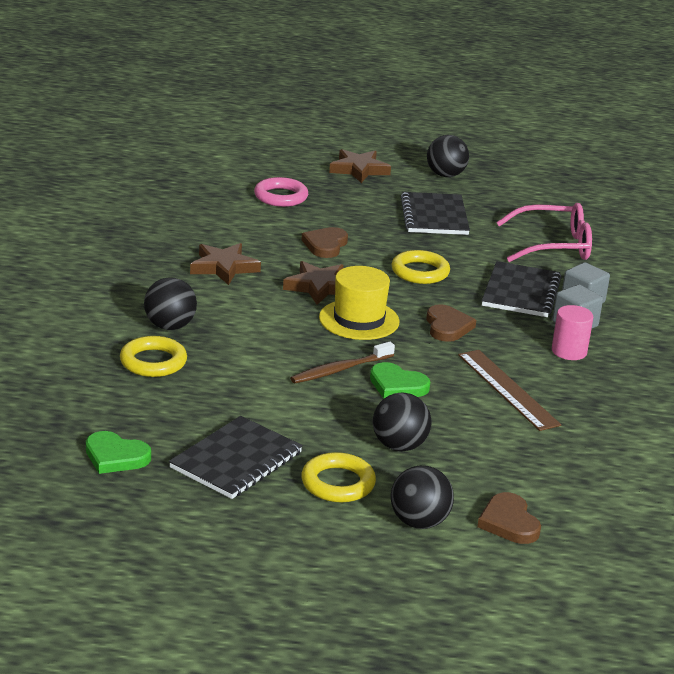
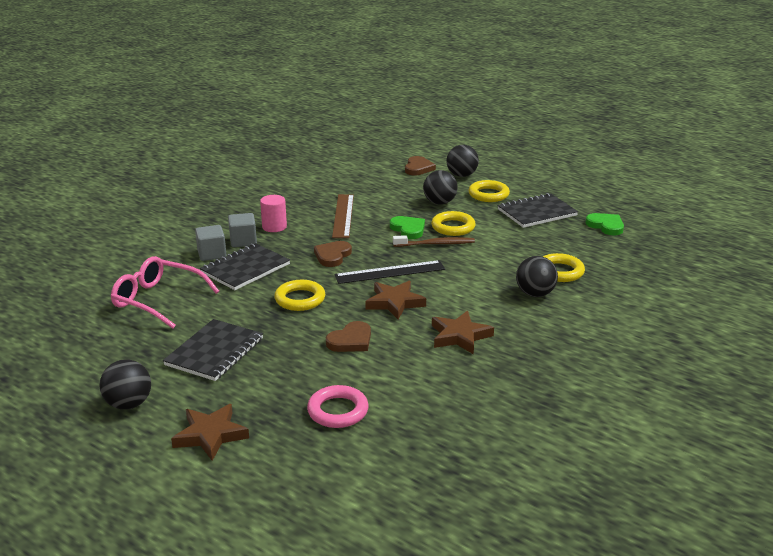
camera: 150 degrees left, 0 degrees up
(340, 403) = (453, 227): none -> yellow ring
(359, 320) = (390, 272): yellow hat -> black ruler

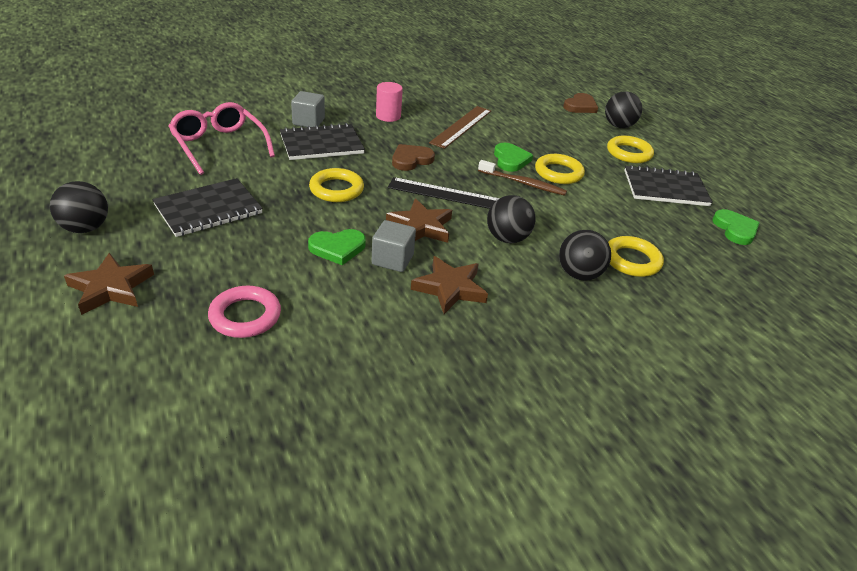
camera: 25 degrees right, 10 degrees up
(243, 241) = (347, 119): grey cube -> grey cube (392, 259)
(351, 341) = (337, 248): brown heart -> green heart
(439, 203) = (569, 145): black ball -> black ball (507, 238)

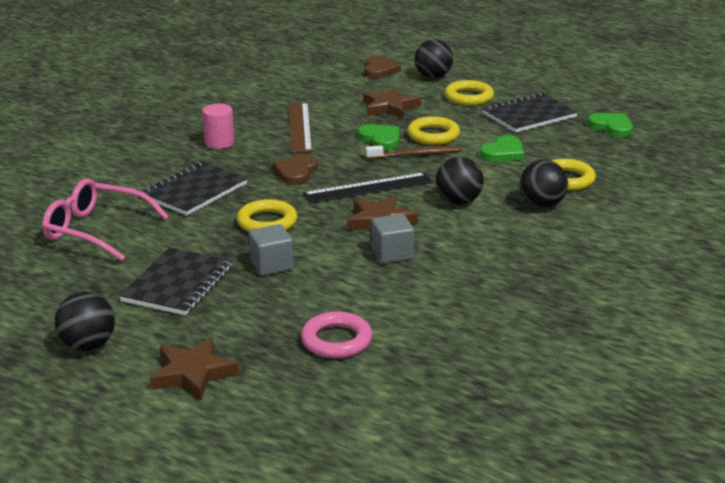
camera: 30 degrees left, 10 degrees down
(308, 122) = (150, 176): grey cube -> grey cube (271, 265)
(337, 248) = (336, 265): green heart -> green heart (503, 153)
(450, 288) = (463, 254): brown star -> brown star (390, 107)

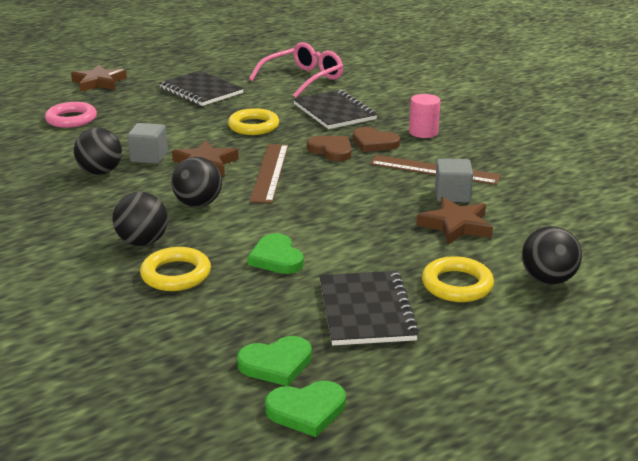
camera: 115 degrees right, 0 degrees up
(88, 345) = (164, 65): black ball -> black ball (100, 172)
(271, 265) = (188, 117): grey cube -> grey cube (452, 195)
(368, 188) = (270, 172): black ruler -> brown ruler
(379, 70) = (588, 248): brown heart -> brown heart (374, 143)
(381, 139) = (370, 201): green heart -> green heart (306, 410)
(416, 155) = (317, 210): brown toothbrush -> none
(433, 135) = (358, 231): yellow ring -> none

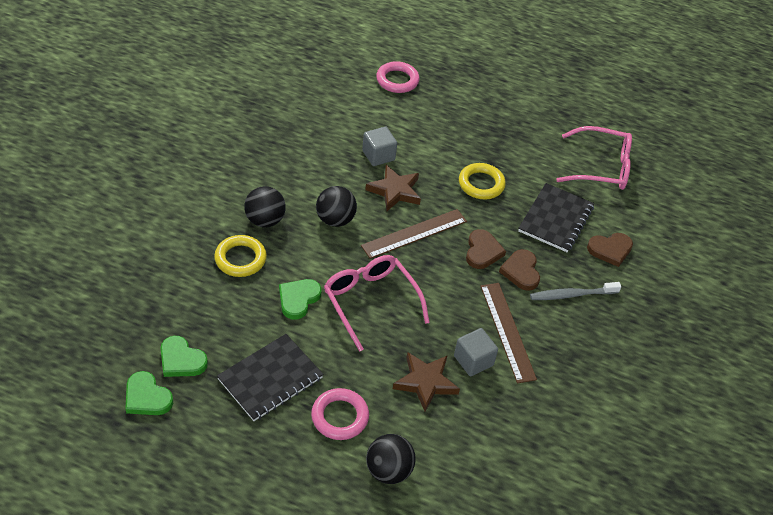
camera: 50 degrees right, 20 degrees up
(99, 82) = (470, 55): brown star -> none
(100, 172) = (335, 144): black ball -> none
(201, 91) = (514, 119): black notebook -> none
(328, 220) = (371, 302): none -> pink glasses
(393, 104) = (610, 250): none -> brown heart
(423, 132) = (572, 295): pink cylinder -> grey toothbrush
(457, 285) = (340, 417): yellow ring -> pink ring

